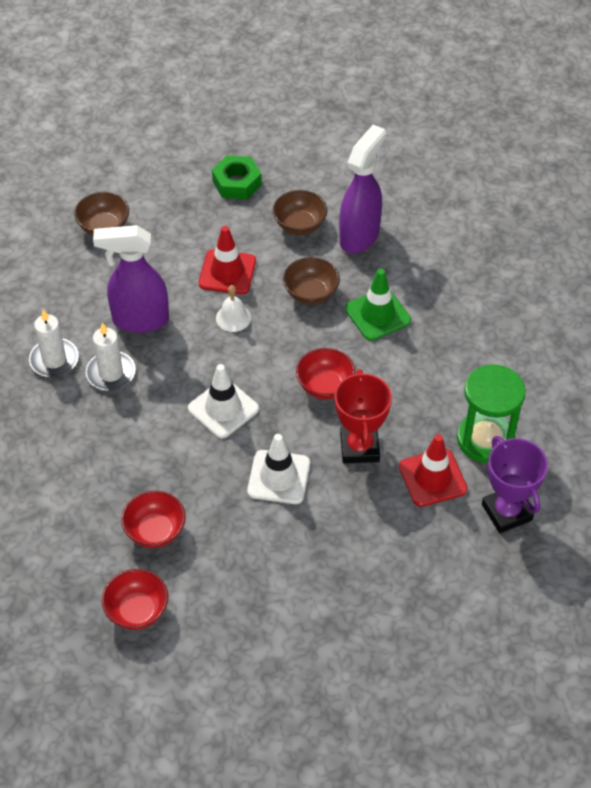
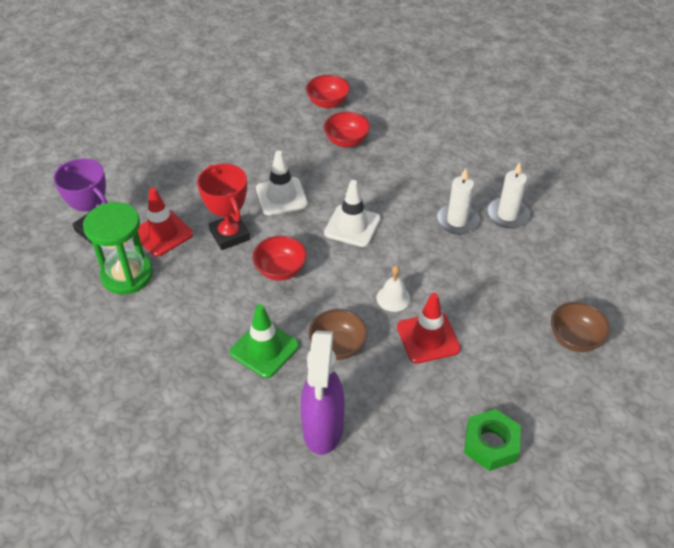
camera: 155 degrees right, 5 degrees down
(140, 320) = (469, 267): purple spray bottle -> none
(299, 225) = (392, 417): brown bowl -> none

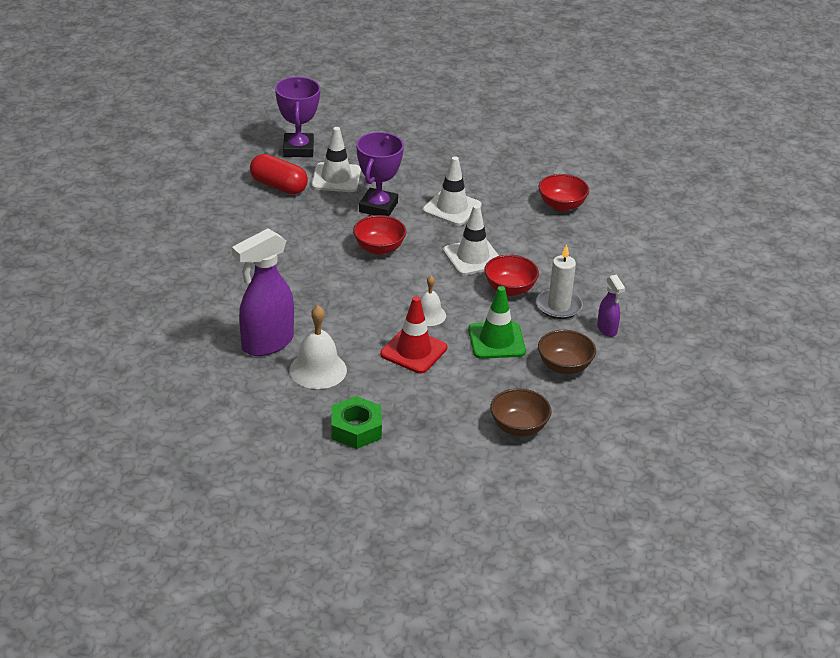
camera: 45 degrees right, 10 degrees down
(127, 275) = (278, 186): green hourglass -> red capsule
(162, 233) = (336, 178): red traffic cone -> white traffic cone
(229, 235) = (378, 207): red trophy -> purple trophy
(264, 349) = (298, 281): green traffic cone -> green traffic cone (496, 340)
(328, 103) = (591, 172): red bowl -> red bowl (510, 289)
(338, 346) = (346, 312): brown bowl -> brown bowl (564, 366)
(392, 417) = (318, 370): none -> white bell
(507, 215) = (607, 329): white candle -> purple spray bottle

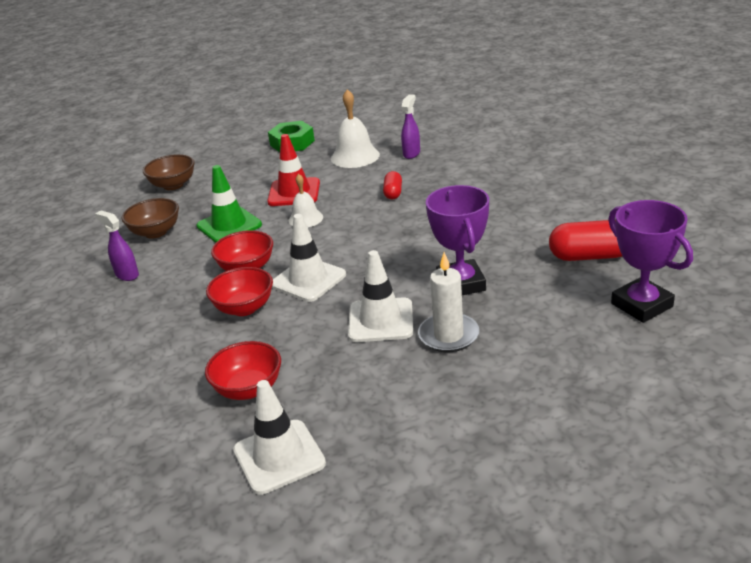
camera: 155 degrees right, 5 degrees down
(266, 344) = (411, 153): purple spray bottle -> purple spray bottle, size x0.50
(335, 305) = (393, 193): none -> red capsule
(336, 178) = (548, 293): white traffic cone -> white traffic cone (279, 457)
(379, 248) = (410, 247): red bowl -> red bowl (244, 308)
(559, 306) = (186, 274): white candle -> white candle (448, 335)

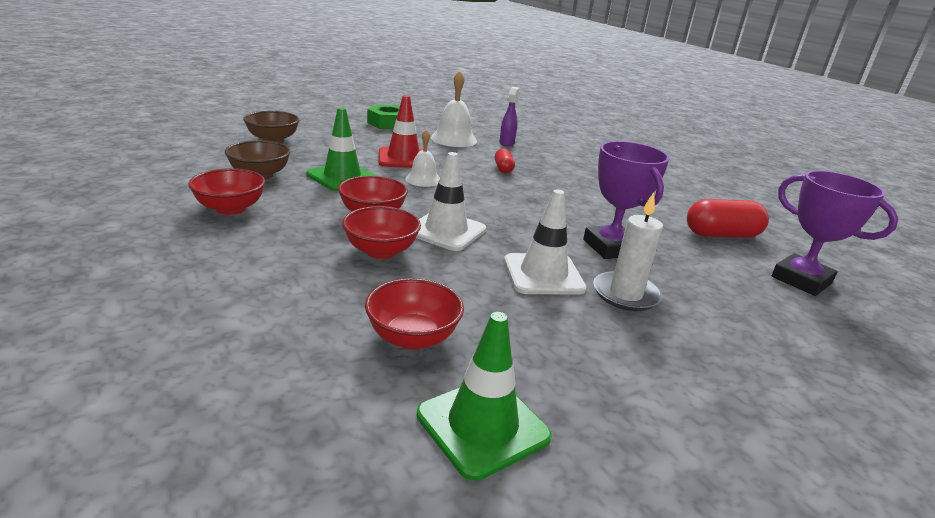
camera: 15 degrees left, 5 degrees down
(127, 275) = (230, 209): purple spray bottle -> red bowl
(279, 457) = (482, 425): white traffic cone -> green traffic cone

